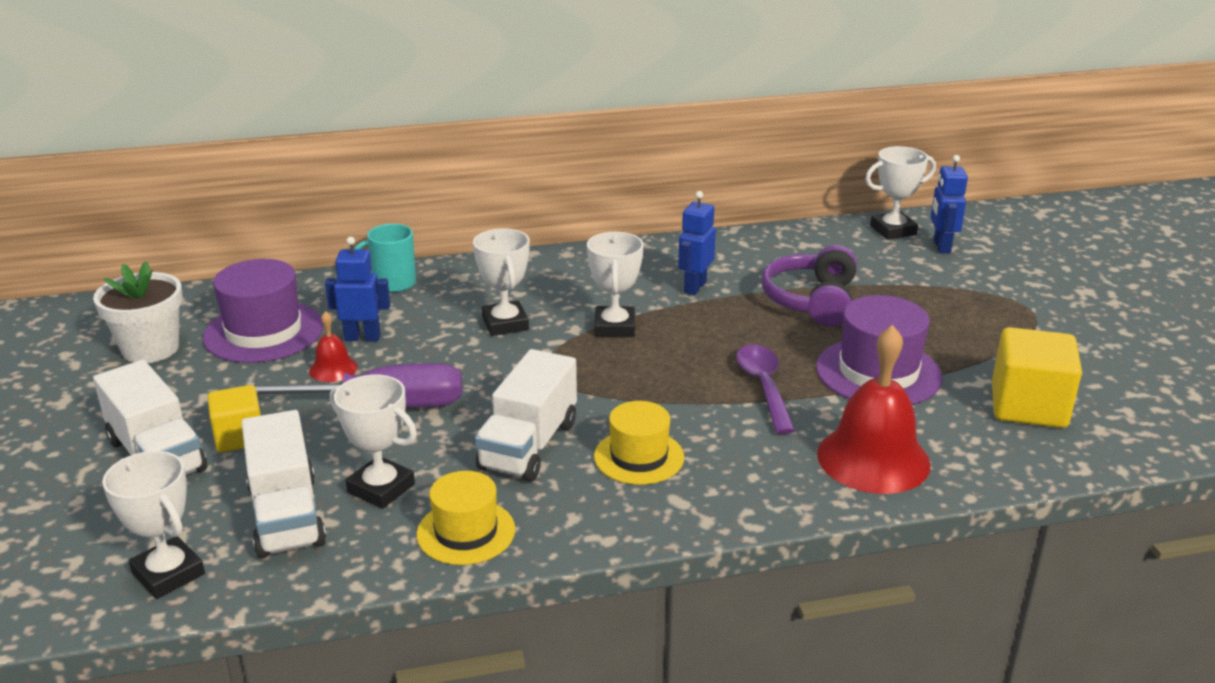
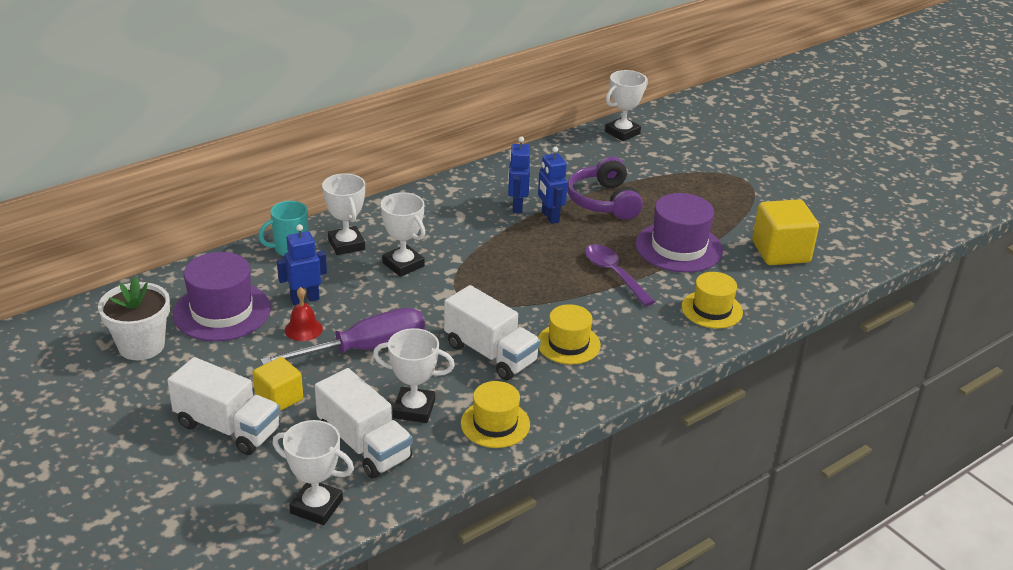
camera: 25 degrees left, 5 degrees up
(529, 445) = (490, 353): white truck -> white truck turned 45 degrees counterclockwise
(614, 327) = (484, 250): white trophy -> white trophy (346, 244)
(873, 459) = (712, 309): red bell -> yellow hat
(941, 247) = (662, 140): blue robot -> blue robot (550, 217)

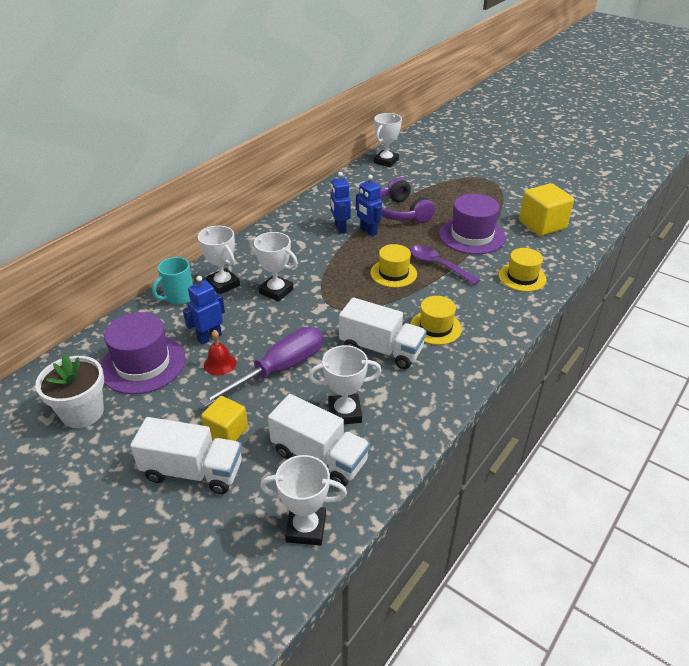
camera: 15 degrees left, 5 degrees up
(495, 424) = (416, 409): yellow hat -> yellow hat (393, 273)

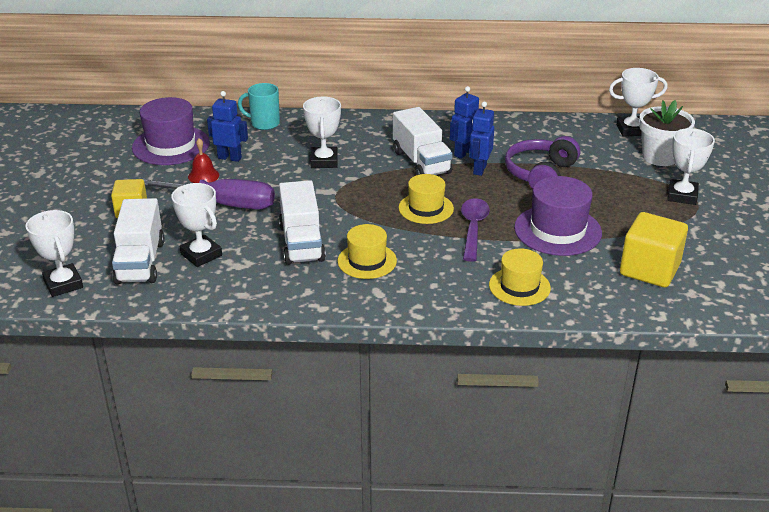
camera: 55 degrees right, 5 degrees down
(82, 412) = (100, 147): white flower pot -> white flower pot (660, 157)
(193, 471) = (80, 214): white truck -> white truck (421, 162)
(223, 284) = (304, 134): white trophy -> white trophy (682, 195)

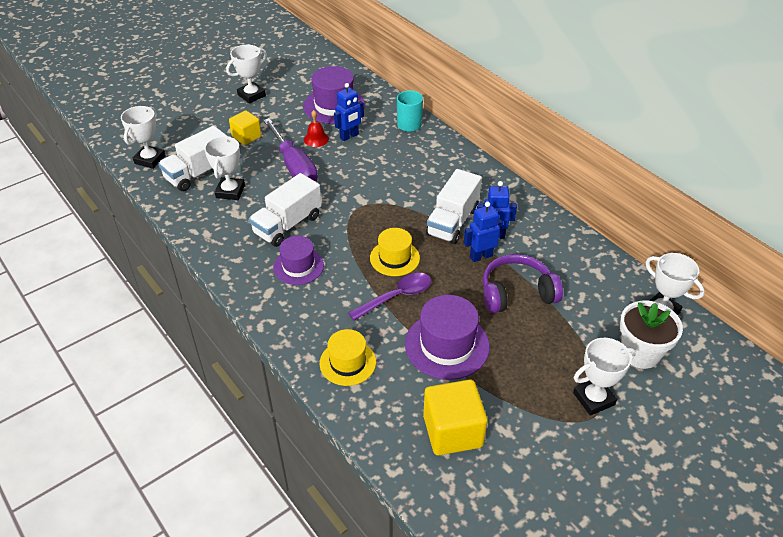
camera: 50 degrees right, 10 degrees up
(230, 158) = (349, 136): blue robot -> blue robot turned 75 degrees clockwise
(324, 161) = (396, 177): white trophy -> white trophy (251, 95)
(367, 261) = (298, 266): yellow hat -> purple hat

